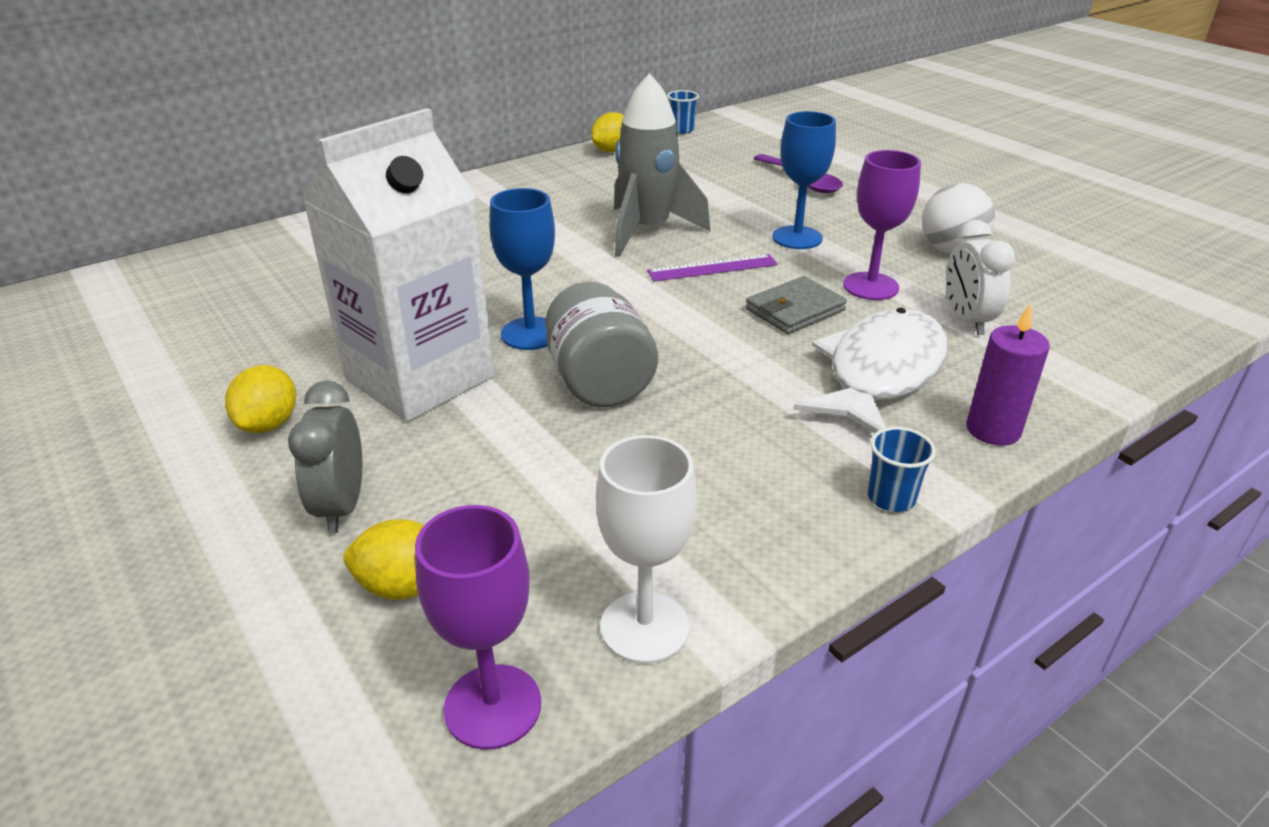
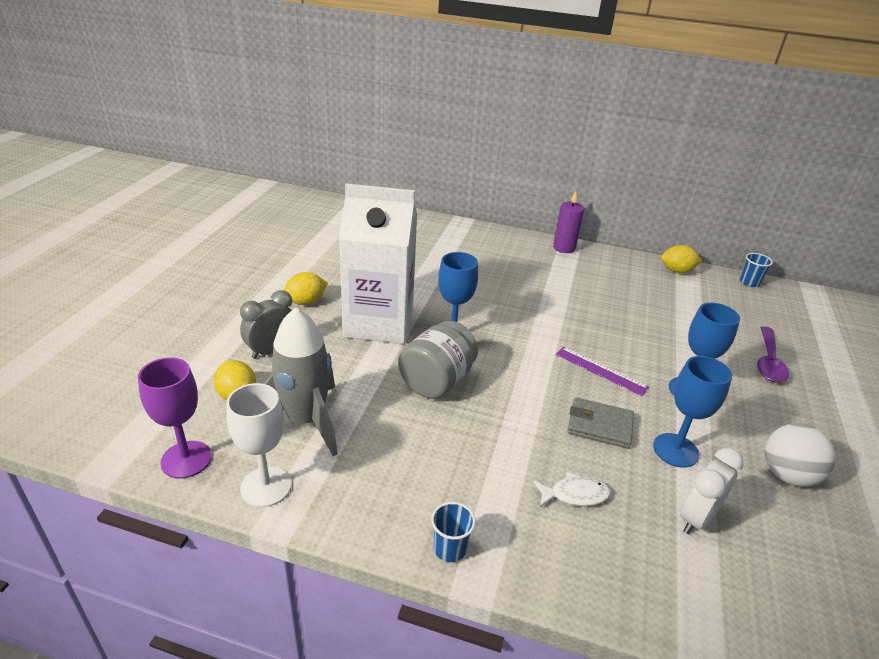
camera: 50 degrees right, 0 degrees up
(647, 231) = (606, 327): grey rocket -> grey rocket (305, 420)
(870, 286) = (675, 450): purple goblet -> blue goblet
(880, 374) = (575, 495): white fish -> white fish, size x0.45
(993, 430) = (573, 579): purple candle -> purple candle (564, 248)

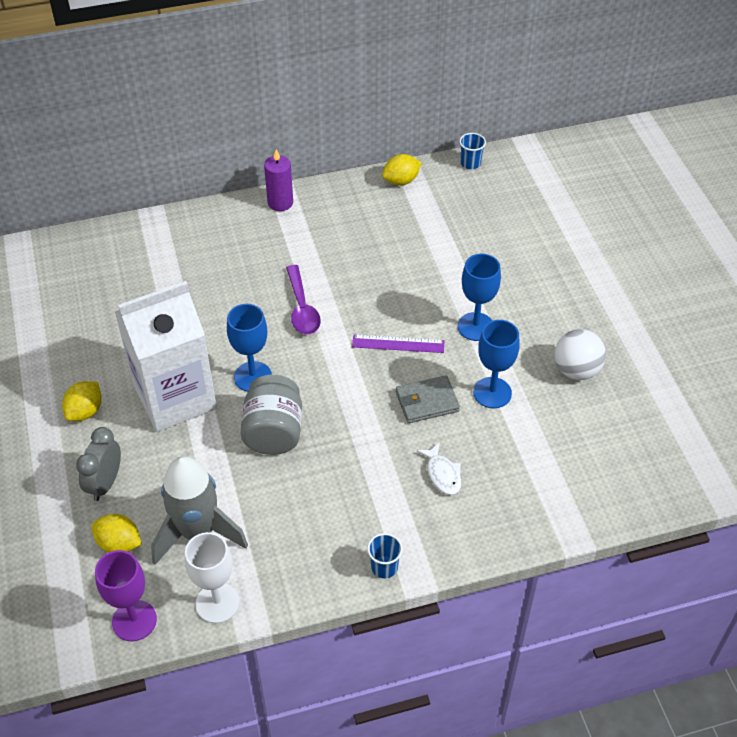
camera: 30 degrees left, 15 degrees up
(575, 495) = (442, 474): white fish -> white fish turned 105 degrees clockwise
(696, 518) = (532, 444): white clock -> none
(768, 361) = (522, 259): purple spoon -> purple spoon (302, 308)

